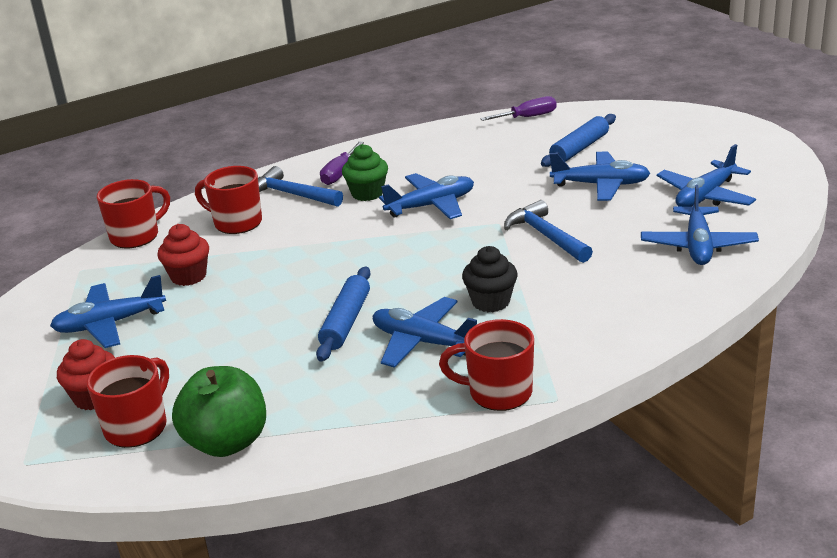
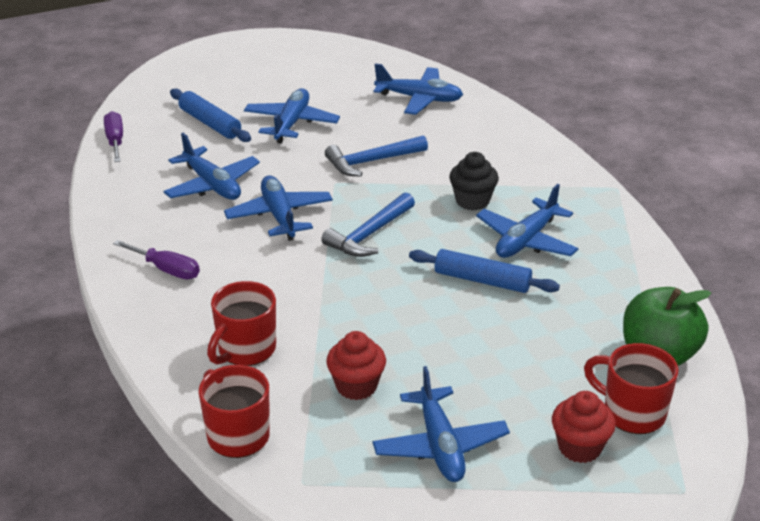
camera: 85 degrees left, 5 degrees up
(292, 195) = (198, 306): blue hammer -> blue hammer (369, 235)
(367, 193) = (228, 253): green cupcake -> none
(498, 393) = (605, 211): red mug -> none
(705, 196) = (340, 82): blue plane -> blue plane (212, 185)

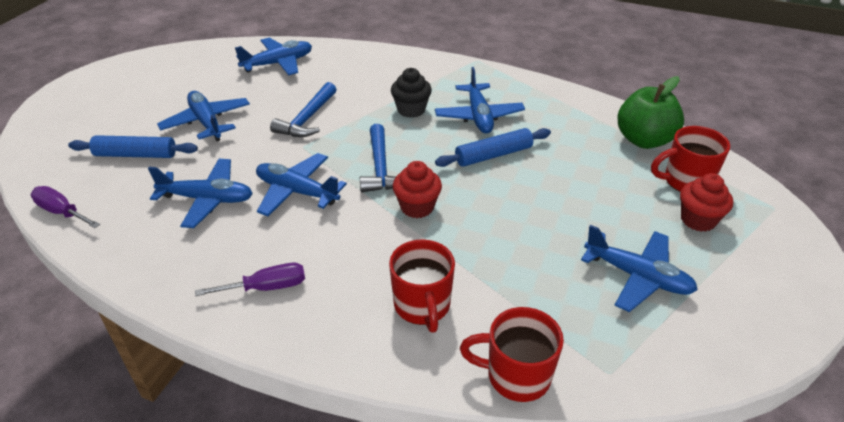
camera: 45 degrees left, 5 degrees up
(356, 386) = (532, 276): red cupcake -> red cupcake (417, 207)

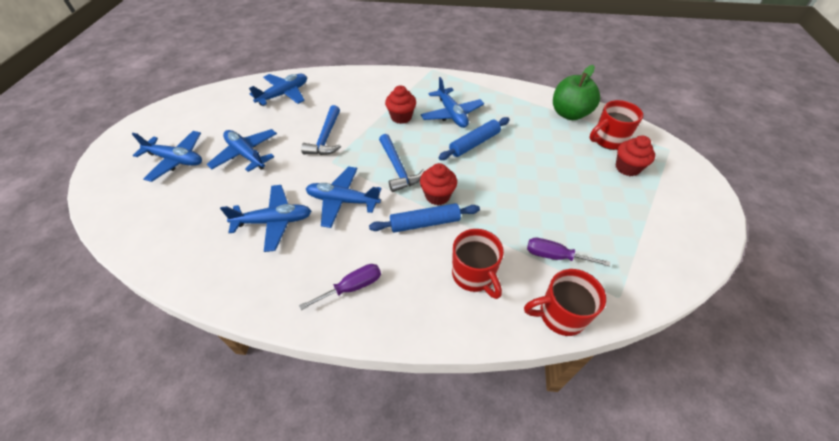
camera: 15 degrees left, 10 degrees up
(62, 212) = (153, 258): purple screwdriver -> purple screwdriver (555, 256)
(135, 155) = (197, 194): blue rolling pin -> blue rolling pin (425, 223)
(411, 110) = (401, 117): black cupcake -> red cupcake
(637, 277) = (607, 219): blue plane -> blue plane (176, 160)

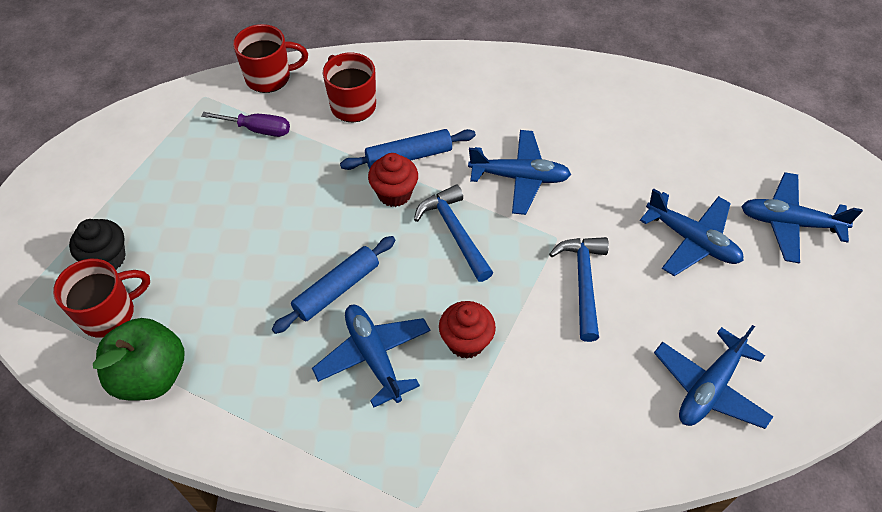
camera: 175 degrees right, 5 degrees up
(274, 221) = (595, 145): blue plane -> none
(352, 287) = (479, 86): purple screwdriver -> none
(627, 168) = (107, 258): red cupcake -> black cupcake

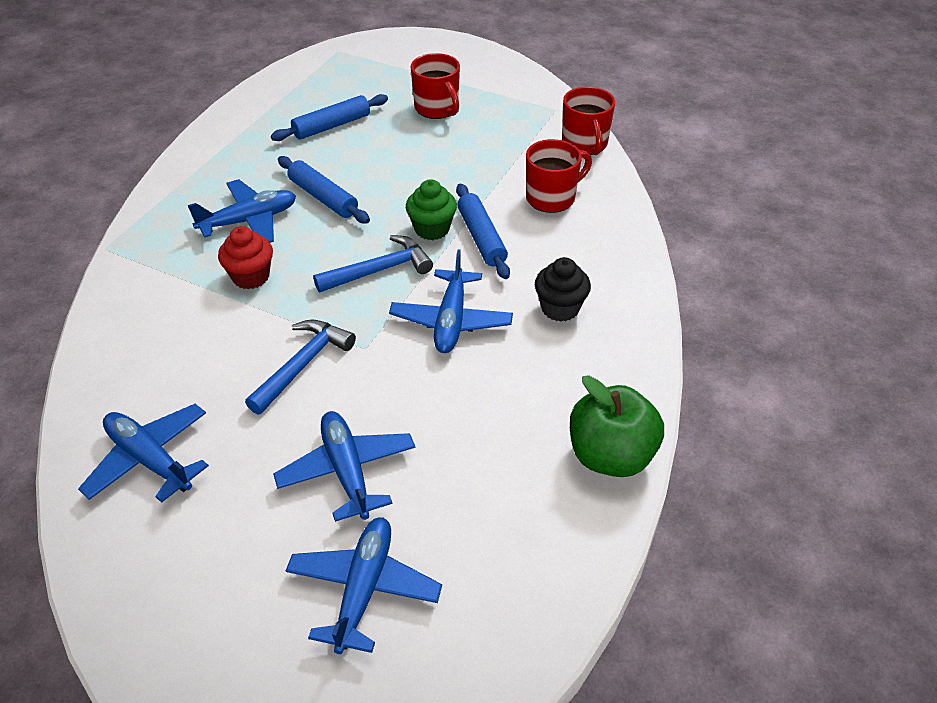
camera: 90 degrees right, 10 degrees down
(107, 258) = (372, 82): black cupcake -> black cupcake (560, 308)
(109, 313) = (320, 89): red mug -> red mug (437, 109)
(151, 375) = (261, 113): green apple -> green apple (610, 456)
(196, 293) = (332, 126): none -> blue rolling pin
(258, 130) = (514, 142): purple screwdriver -> none
(394, 193) = (432, 229): red cupcake -> green cupcake
(583, 282) = (303, 365): blue hammer -> blue hammer turned 60 degrees counterclockwise
(692, 240) = (347, 471): blue plane -> blue plane turned 120 degrees clockwise

